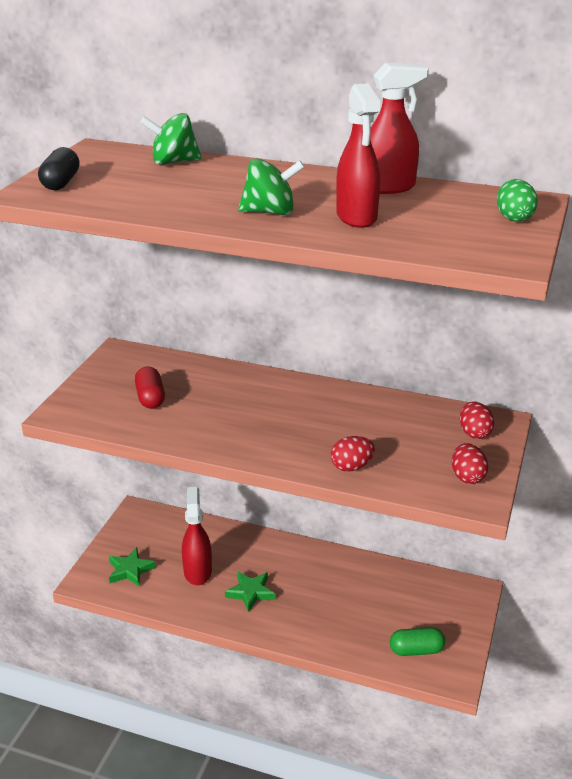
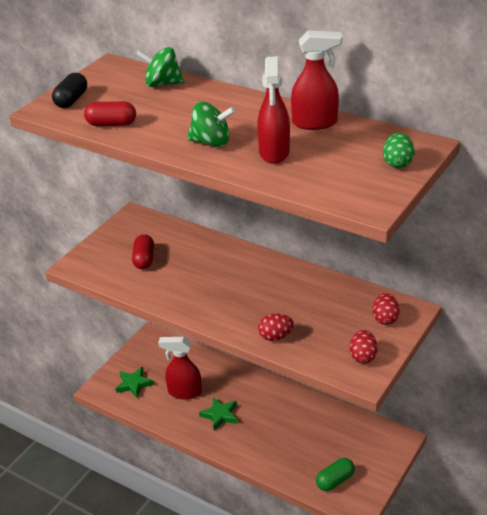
camera: 15 degrees right, 5 degrees up
(128, 202) = (111, 124): none -> red capsule
(197, 571) = (184, 392): red spray bottle -> red spray bottle turned 90 degrees counterclockwise
(416, 650) = (335, 481): green capsule -> green capsule turned 45 degrees counterclockwise

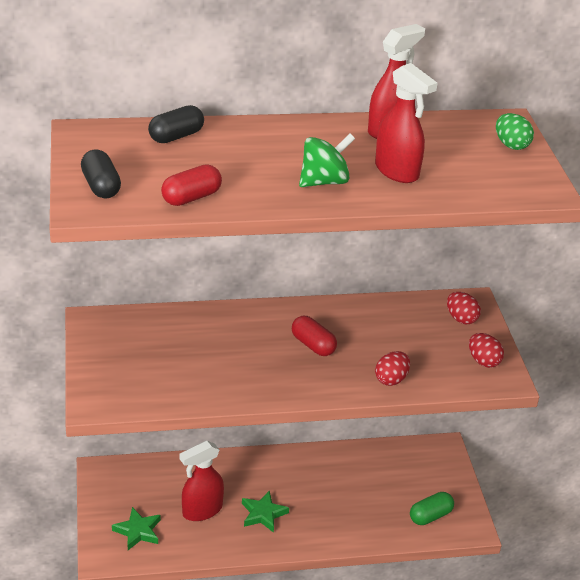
camera: 45 degrees left, 0 degrees up
(144, 259) = (166, 363): red capsule -> red capsule (313, 345)
(162, 84) = (176, 136): green spinning top -> black capsule
(335, 481) = (430, 516): green capsule -> green capsule turned 45 degrees clockwise

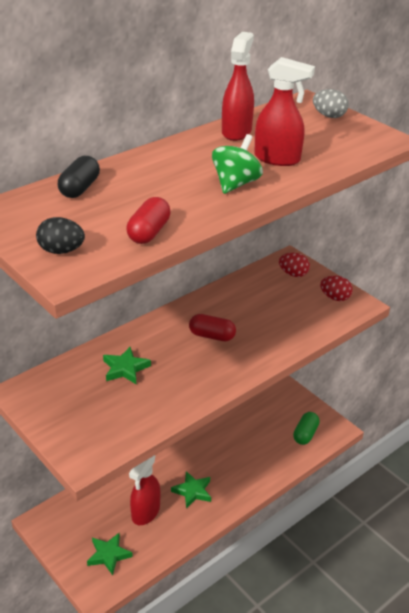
camera: 30 degrees left, 0 degrees up
(101, 186) = (61, 251): black capsule -> black egg
(201, 340) = (125, 368): none -> green star
(391, 379) = (288, 337): red egg -> none
(511, 145) = (329, 116): green egg -> grey egg

